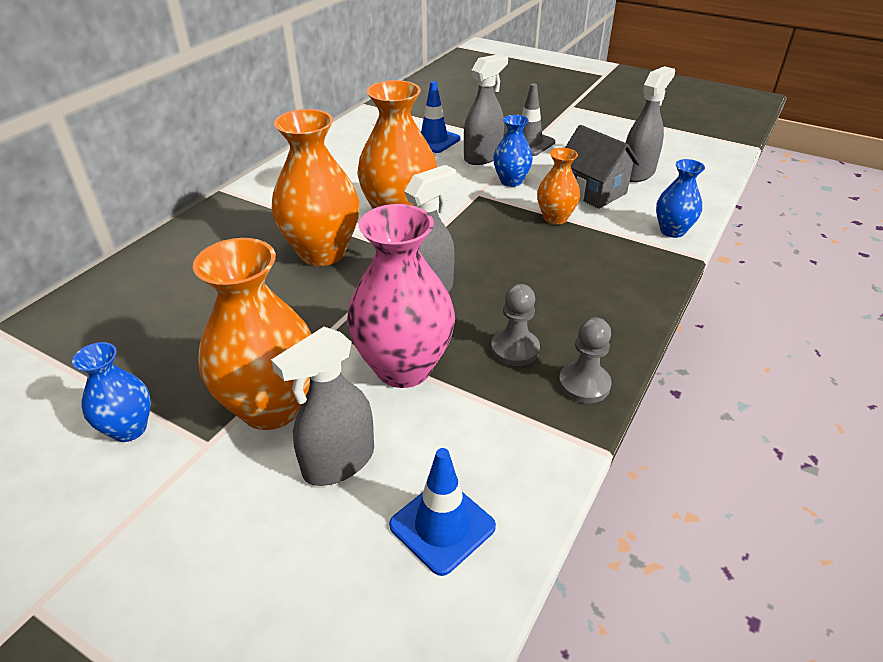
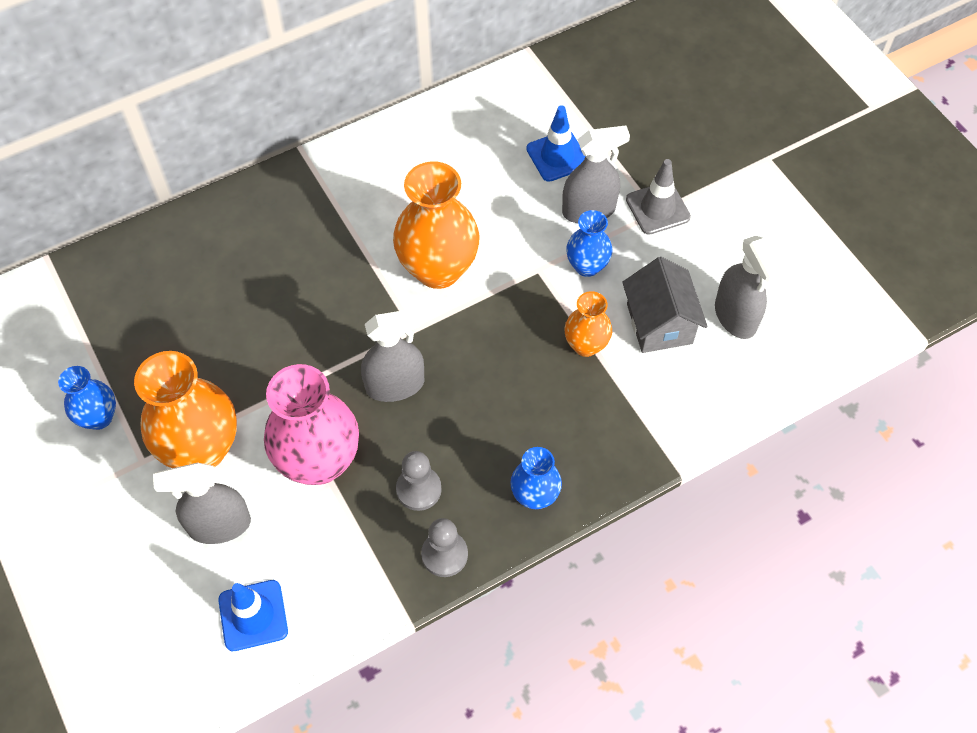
camera: 30 degrees right, 20 degrees up
(322, 252) = (337, 288): orange vase -> none
(637, 173) = (735, 316): grey spray bottle -> grey spray bottle turned 90 degrees clockwise
(672, 231) = (687, 422): blue vase -> blue vase (534, 496)

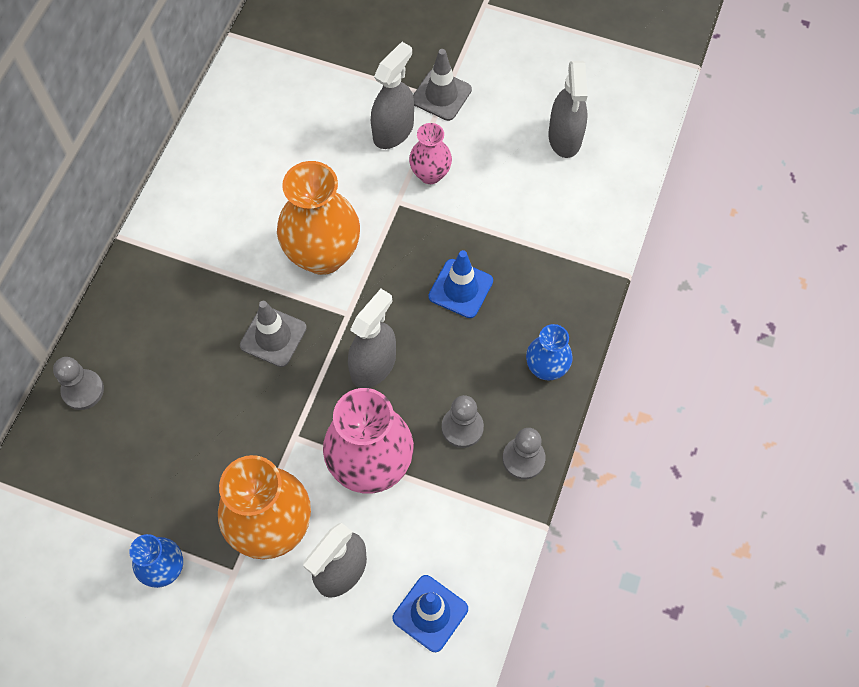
camera: 40 degrees left, 5 degrees up
(168, 242) = (83, 390): none -> grey pawn
(340, 304) = (273, 336): none -> grey traffic cone
(557, 156) = (332, 105): blue traffic cone -> blue traffic cone (460, 288)
(586, 345) = (482, 233): orange vase -> none
(587, 266) = (430, 174): blue vase -> pink vase
(659, 323) = (518, 180): grey house -> none
(735, 316) = (565, 138): grey spray bottle -> grey spray bottle turned 60 degrees clockwise

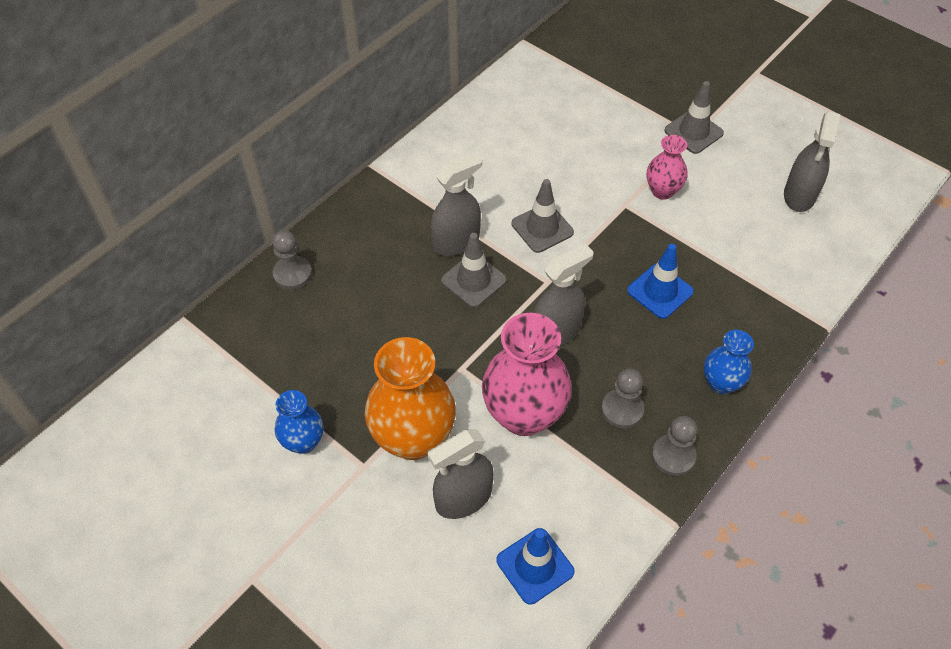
camera: 20 degrees right, 10 degrees down
(323, 255) = (542, 228): orange vase -> grey traffic cone
(393, 131) = (640, 148): grey spray bottle -> grey spray bottle (456, 241)

